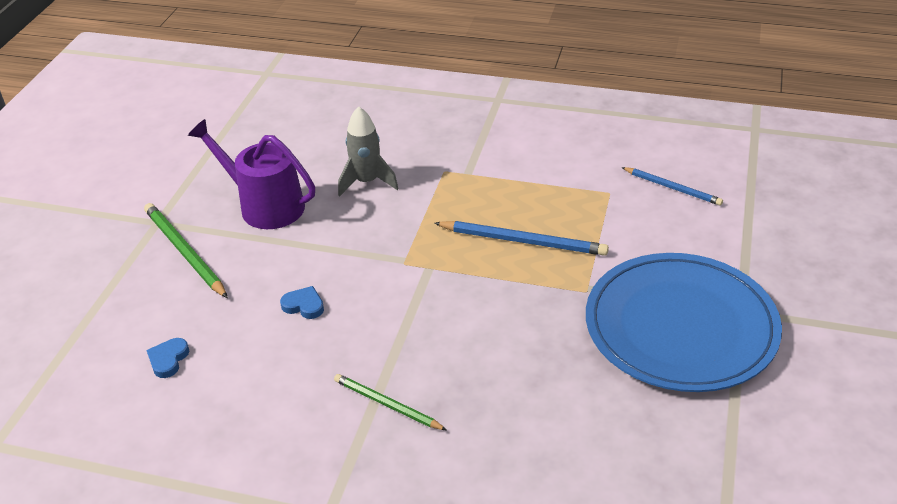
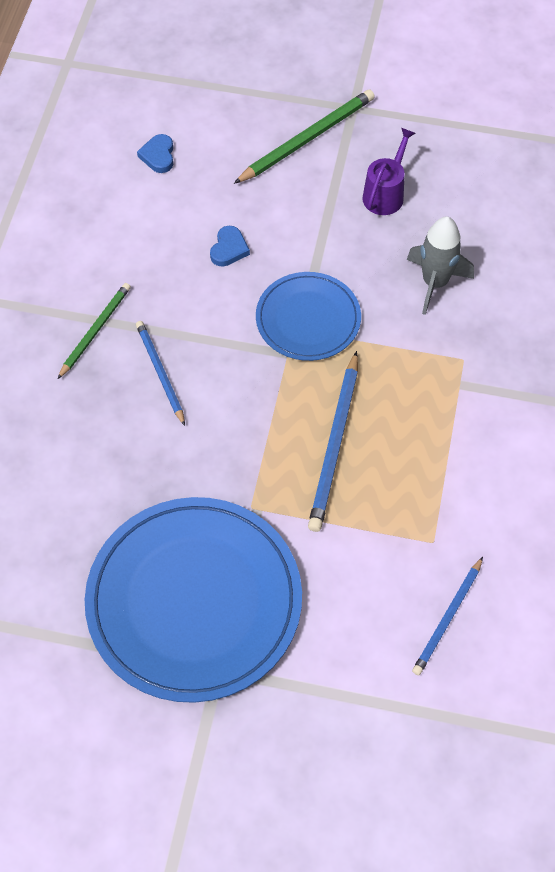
camera: 85 degrees right, 20 degrees up
(168, 359) = (158, 156): blue heart -> blue heart turned 105 degrees counterclockwise
(265, 206) = (385, 194): purple watering can -> purple watering can, size x0.59
(393, 254) = (308, 319): none -> blue plate
(442, 353) = (160, 372): none -> blue pencil

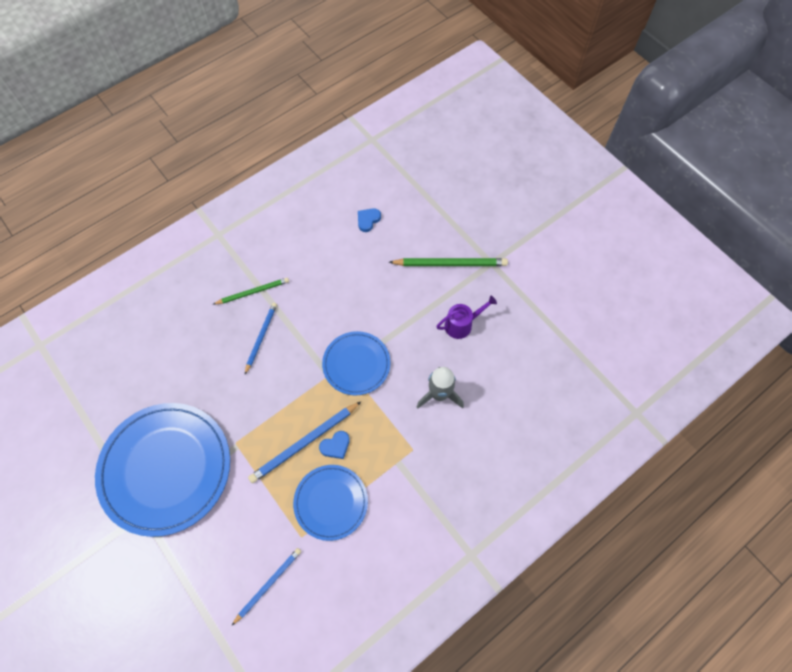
camera: 40 degrees right, 5 degrees up
(229, 249) = (354, 296): blue heart -> blue heart (335, 446)
(429, 481) = (331, 502): none -> blue plate
(447, 618) = (268, 584): blue pencil -> blue pencil turned 150 degrees clockwise

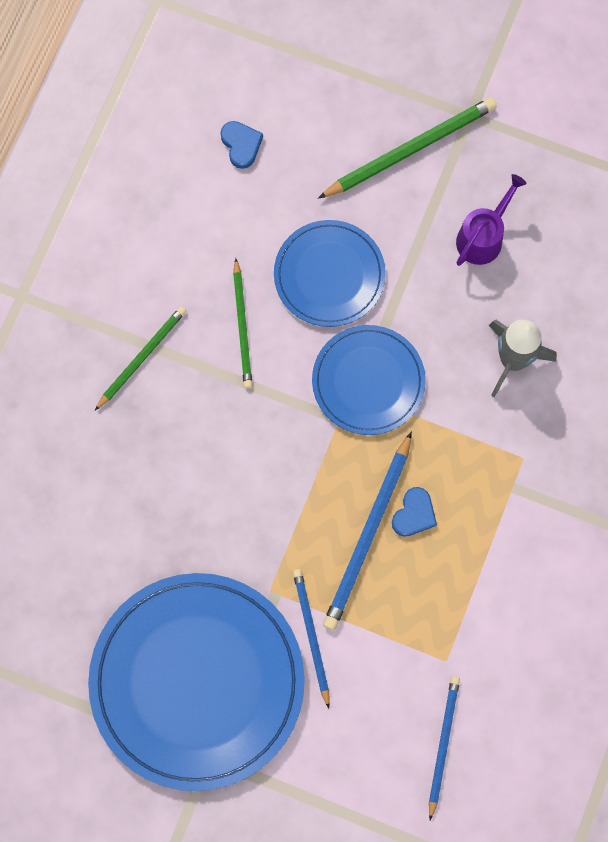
camera: 30 degrees left, 10 degrees up
(261, 337) = (202, 419): blue pencil -> blue pencil (311, 635)
(311, 303) = (242, 326): none -> green pencil
(331, 502) = (456, 593): blue plate -> blue plate (329, 275)
(368, 220) = (241, 145): blue heart -> blue heart turned 150 degrees clockwise

